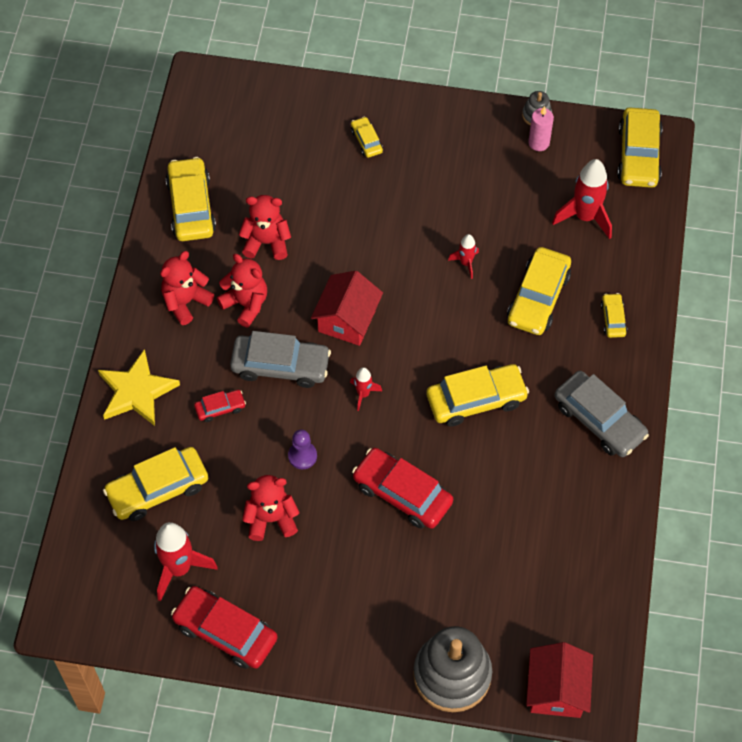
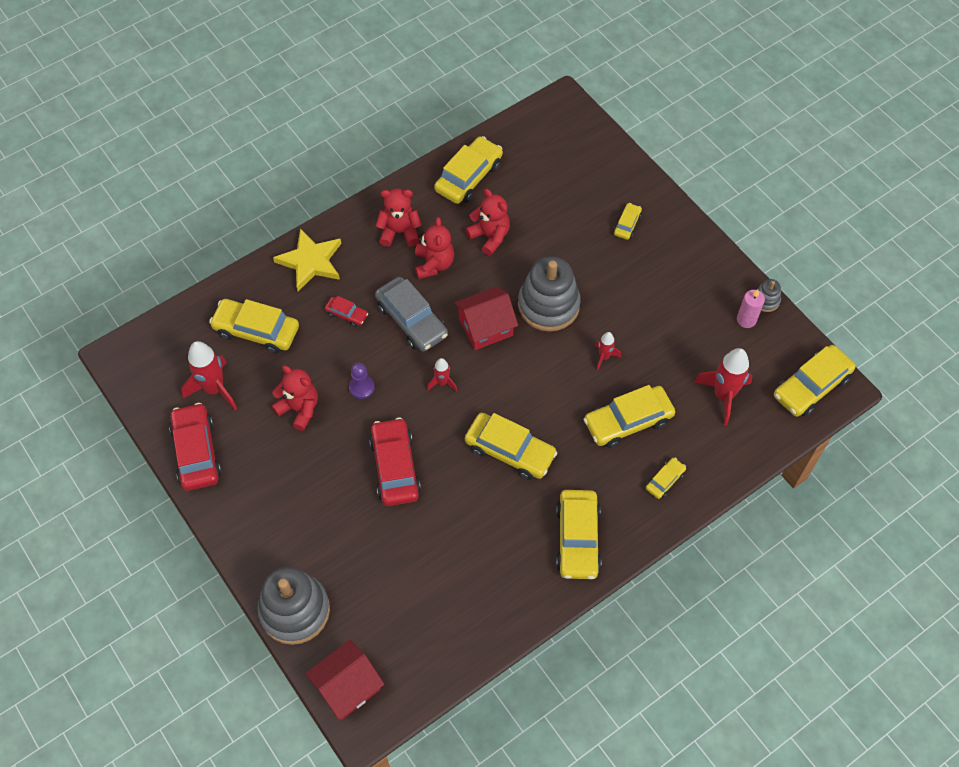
camera: 45 degrees right, 0 degrees up
(377, 259) = (548, 305): none -> grey stacking toy
(599, 420) = (577, 539): grey car -> yellow car

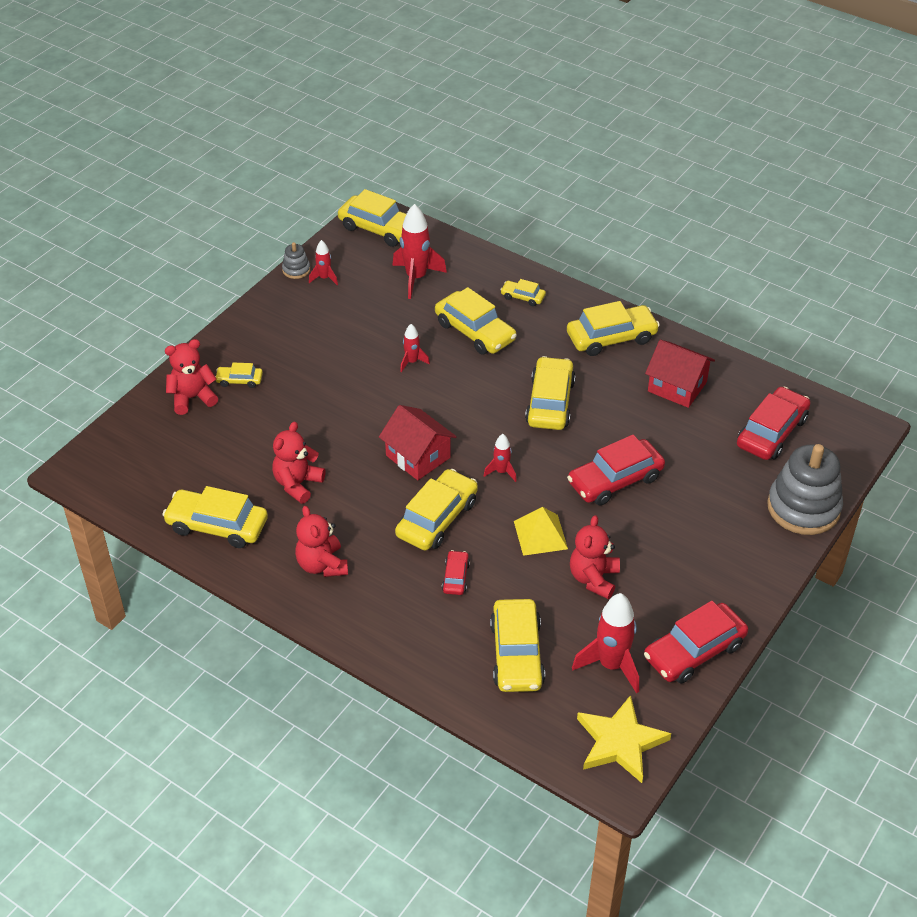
camera: 110 degrees left, 15 degrees down
(310, 261) = (398, 636): yellow star -> yellow star (620, 742)
(347, 686) = (843, 448): red house -> red house (677, 386)
(361, 387) = (540, 534): purple pawn -> yellow pyramid
(395, 629) = (772, 432): none -> red car
(411, 320) = (437, 518): grey car -> yellow car
(434, 264) = (355, 521): red teddy bear -> red teddy bear (192, 398)
(548, 305) = (368, 415): grey stacking toy -> none
(746, 320) = (324, 278): pink candle -> red rocket

